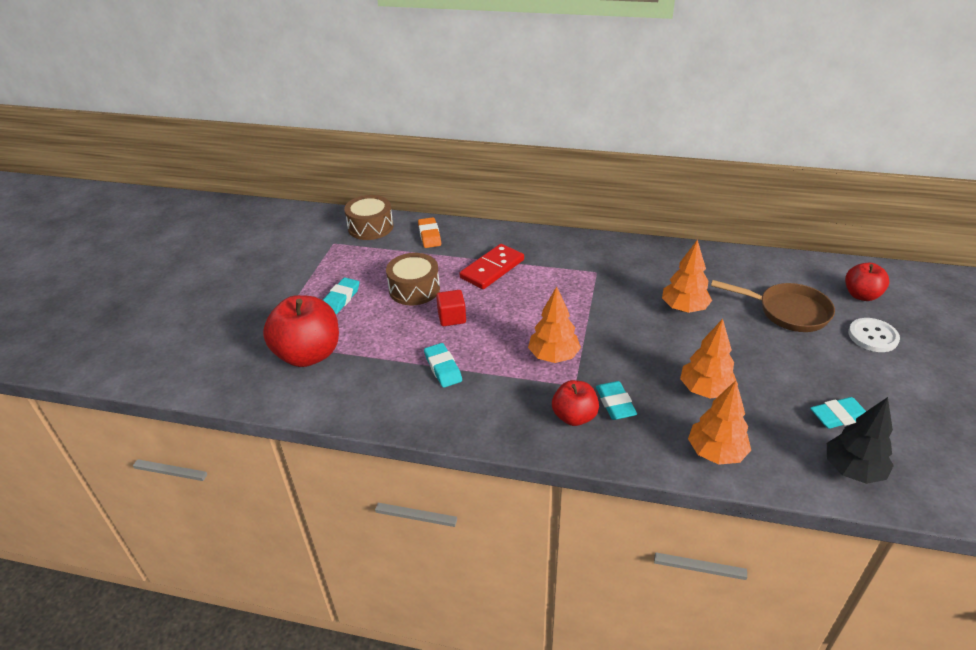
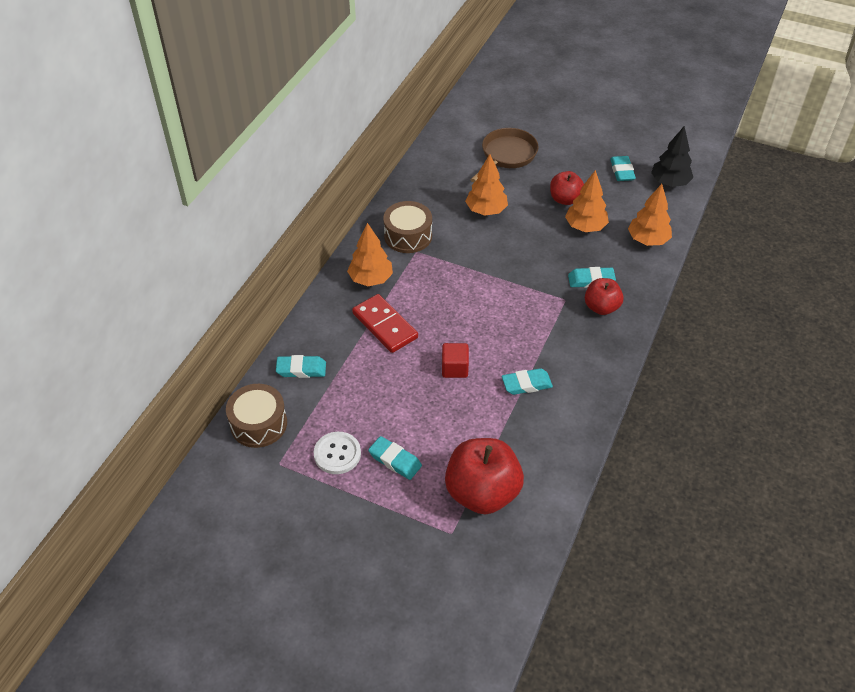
camera: 80 degrees left, 10 degrees up
(414, 289) = (398, 393): brown drum -> brown drum (408, 236)
(429, 235) = (301, 369): orange eraser -> turquoise eraser
(553, 356) = (527, 305): orange tree -> orange tree (370, 279)
(861, 295) = (498, 113): red apple -> red apple (565, 199)
(872, 336) = (545, 125): white button -> white button (337, 454)

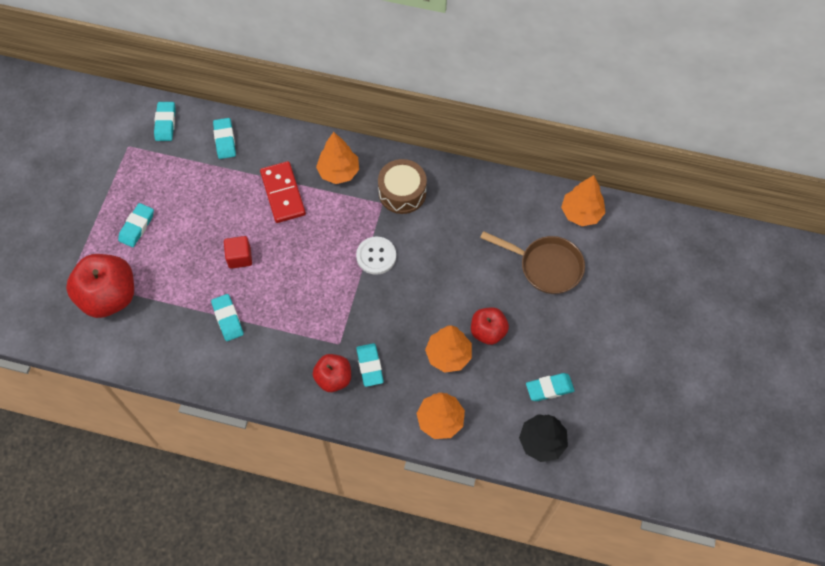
camera: 80 degrees right, 15 degrees up
(258, 424) = (165, 123): brown drum -> turquoise eraser
(337, 454) = (140, 184): white button -> white button (376, 256)
(385, 325) = (283, 193): red domino -> red domino turned 60 degrees counterclockwise
(486, 210) = (453, 257): orange tree -> orange tree (581, 213)

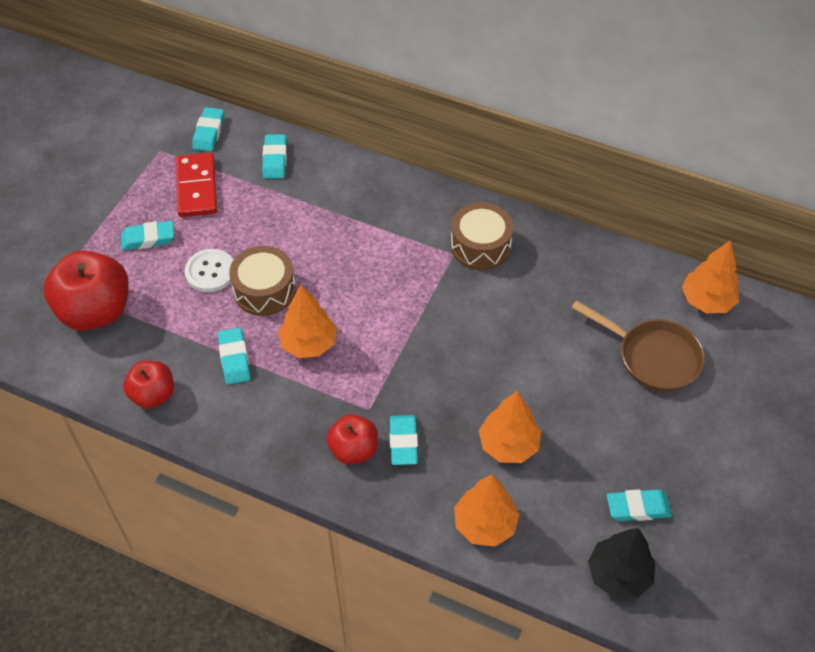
camera: 10 degrees right, 10 degrees down
(137, 227) = (148, 238): turquoise eraser -> turquoise eraser turned 45 degrees clockwise
(239, 257) = (264, 290): red cube -> brown drum
(283, 193) = (333, 226): red domino -> red domino (197, 187)
(339, 172) = (406, 212): orange tree -> orange tree (309, 343)
(376, 256) = (435, 313): white button -> white button (210, 272)
(488, 331) = (565, 424): red apple -> red apple (153, 395)

